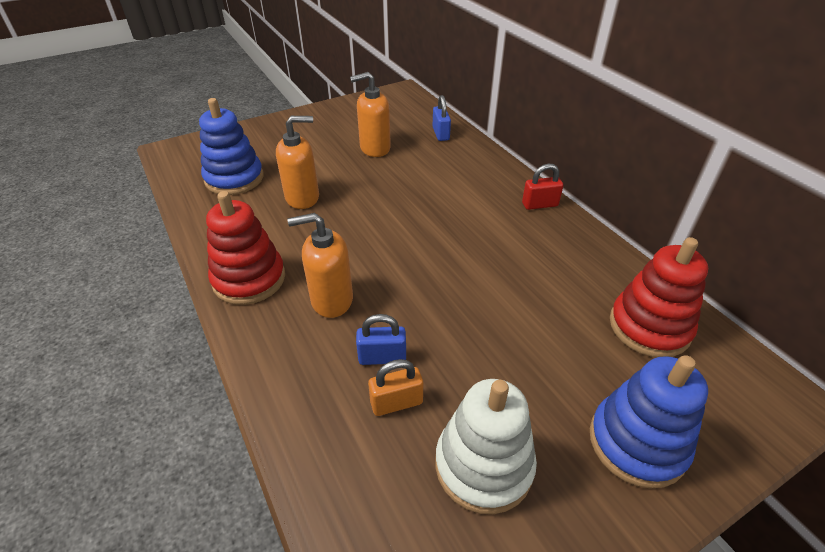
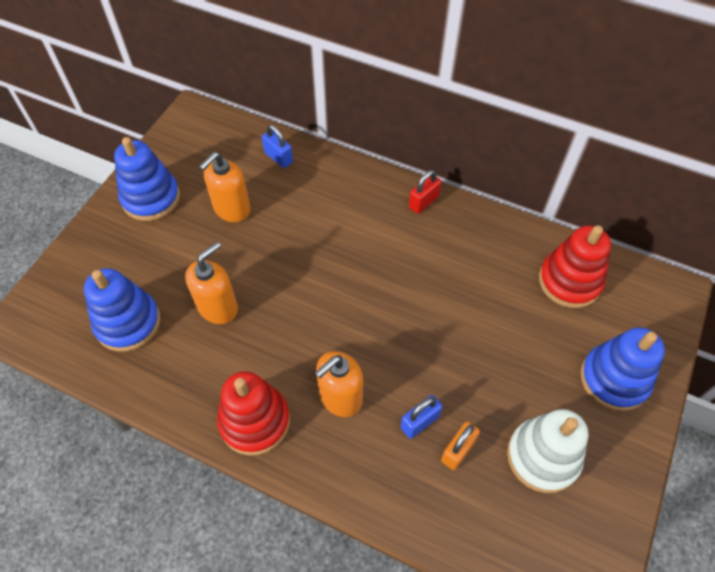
camera: 35 degrees left, 15 degrees up
(326, 122) = (151, 198): none -> blue stacking toy

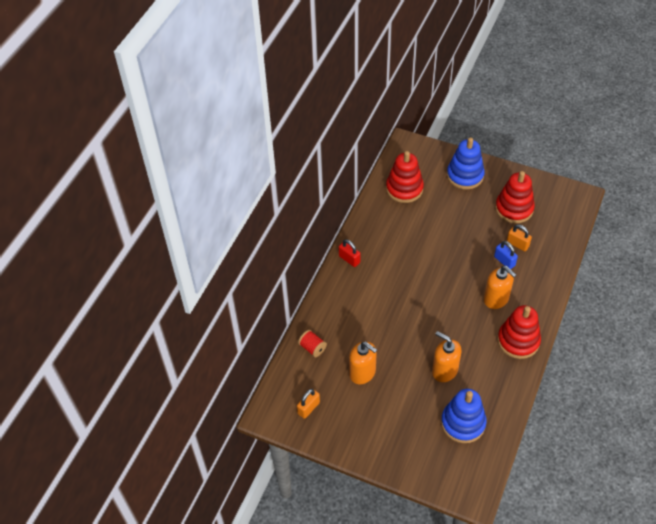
camera: 90 degrees left, 5 degrees down
(151, 198) = (356, 429): blue stacking toy -> none
(191, 152) = (308, 408): none -> orange padlock
(278, 157) = (312, 348): blue padlock -> red spool
(543, 456) = (514, 208): white stacking toy -> red stacking toy

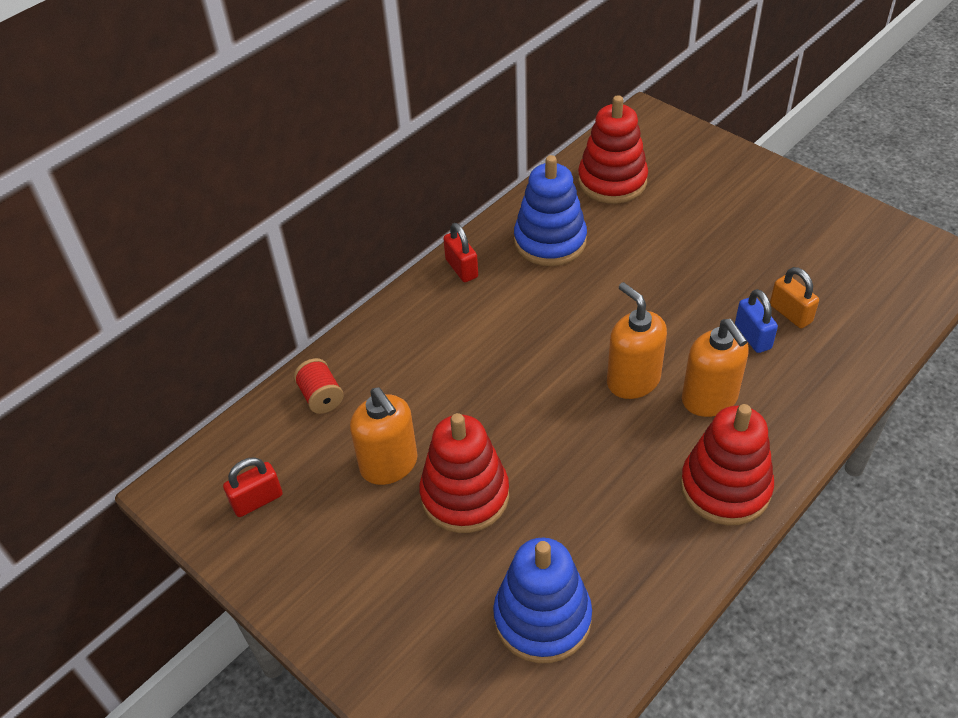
camera: 20 degrees right, 5 degrees down
(308, 408) = (257, 500): orange padlock -> red padlock
(444, 370) = (549, 504): orange soap dispenser -> orange soap dispenser (633, 380)
(465, 175) = (732, 183): blue stacking toy -> blue stacking toy (550, 241)
(514, 208) = (806, 253): red stacking toy -> red stacking toy (465, 495)

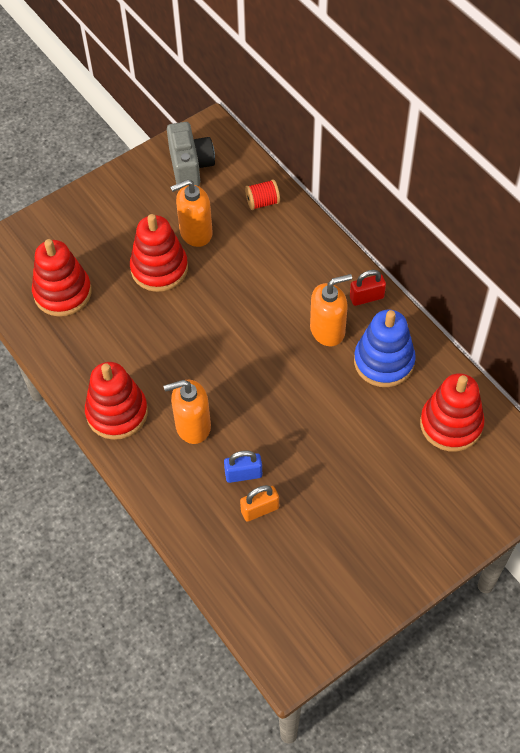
camera: 100 degrees right, 10 degrees up
(257, 500) = (190, 166): red padlock -> grey camera
(542, 618) = (62, 293): blue stacking toy -> red stacking toy
(633, 380) = (224, 383): orange soap dispenser -> orange soap dispenser (327, 330)

